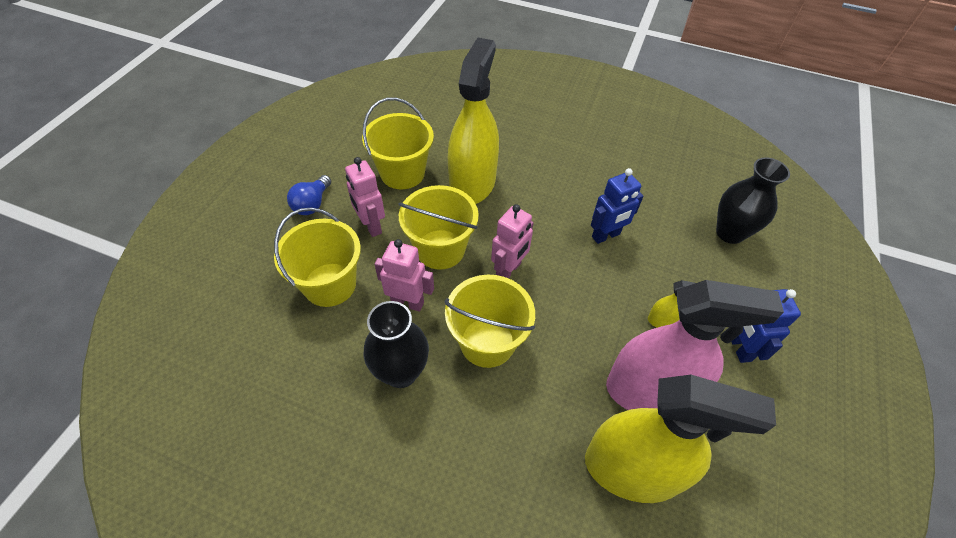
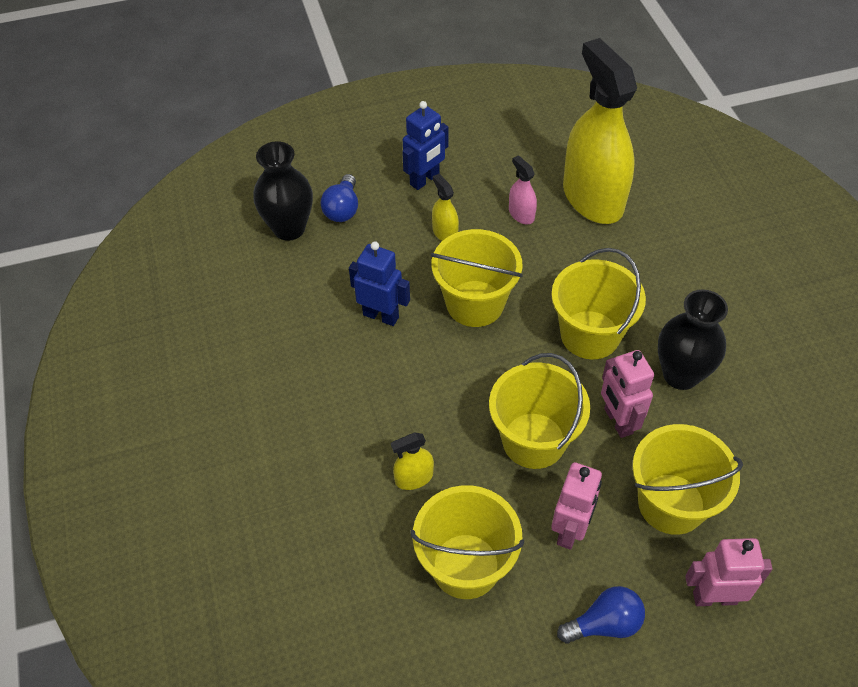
camera: 125 degrees left, 0 degrees up
(472, 183) = (414, 478): yellow spray bottle -> yellow spray bottle, size x0.40
(509, 270) = (500, 366): pink robot -> pink robot (714, 597)
(575, 292) = (475, 303): none -> yellow bucket
(649, 391) = (521, 214): pink spray bottle -> pink spray bottle, size x0.40
(733, 273) = (342, 209): none -> blue light bulb

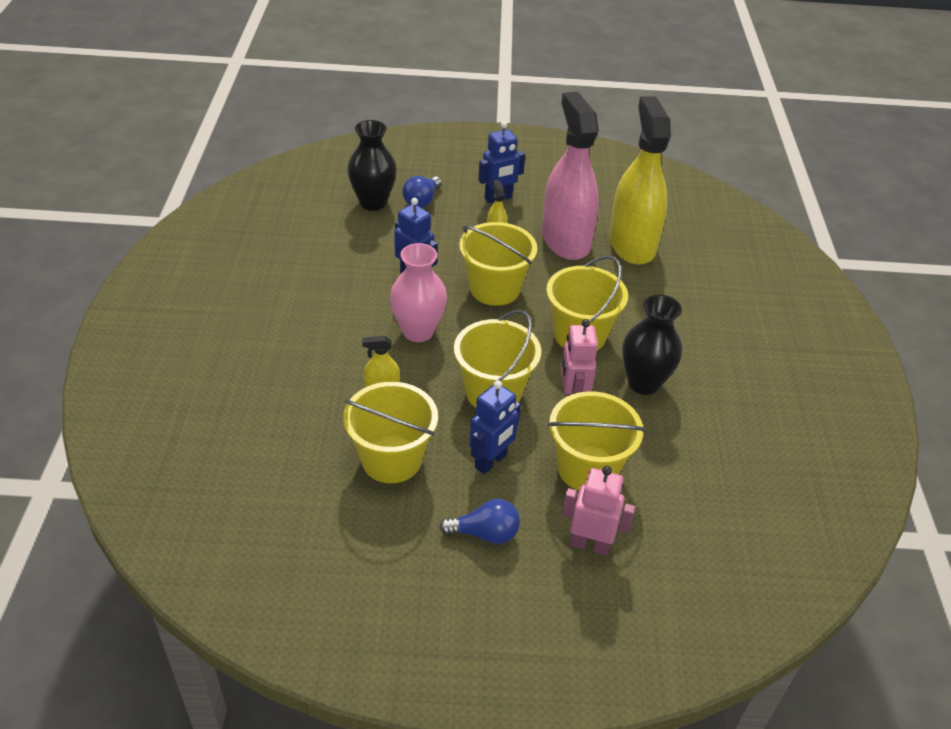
camera: 15 degrees right, 10 degrees down
(418, 388) = (418, 331): none -> pink vase
(521, 214) = (565, 240): pink spray bottle -> pink spray bottle, size x2.49
(570, 530) = (491, 461): pink robot -> blue robot

